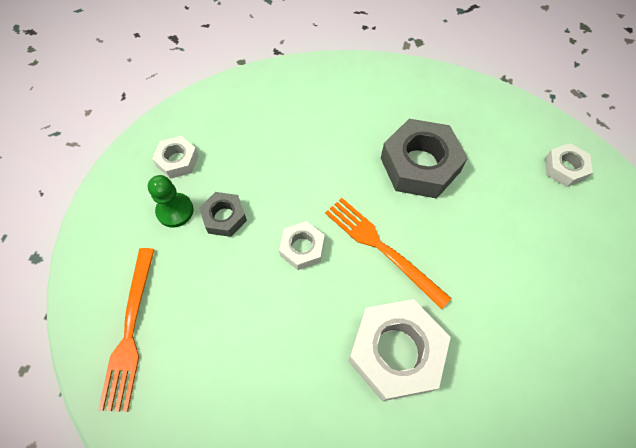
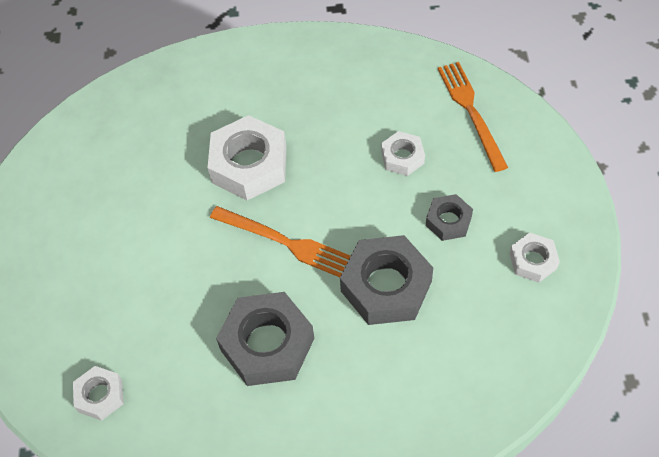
camera: 165 degrees right, 5 degrees down
(175, 211) = (500, 211): green pawn -> none
(302, 248) = (360, 218): white nut -> white nut (402, 157)
(306, 179) = (386, 286): none -> grey nut

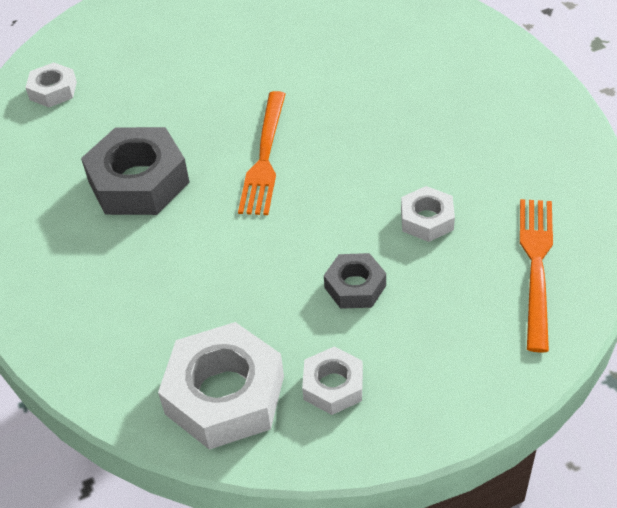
camera: 70 degrees right, 10 degrees down
(249, 165) = (350, 101): white nut -> white nut (225, 395)
(386, 286) = (242, 254): grey nut -> none
(471, 111) = (536, 266): orange fork -> orange fork turned 45 degrees counterclockwise

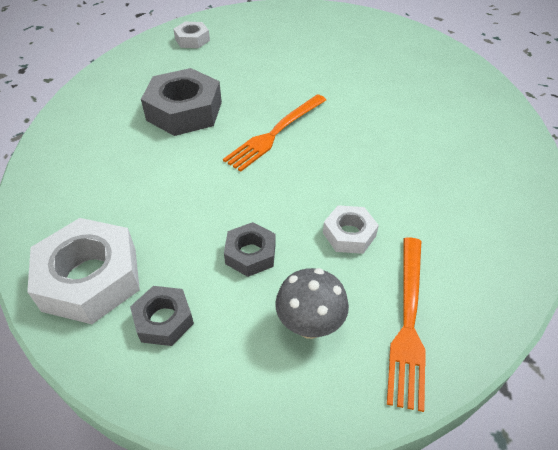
camera: 30 degrees right, 0 degrees up
(333, 386) = (164, 320): white nut -> grey nut
(462, 315) = (309, 325): none -> grey mushroom
(536, 266) = (408, 322): orange fork -> orange fork turned 150 degrees clockwise

